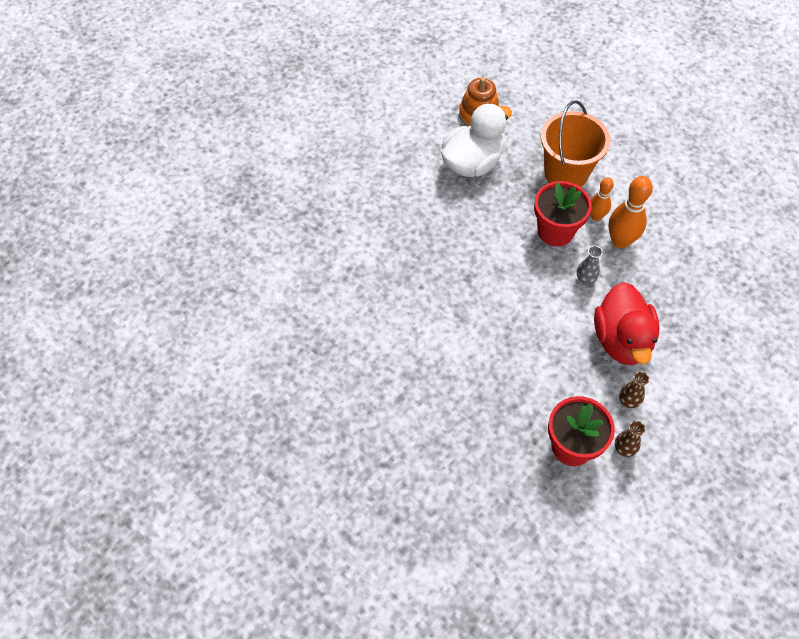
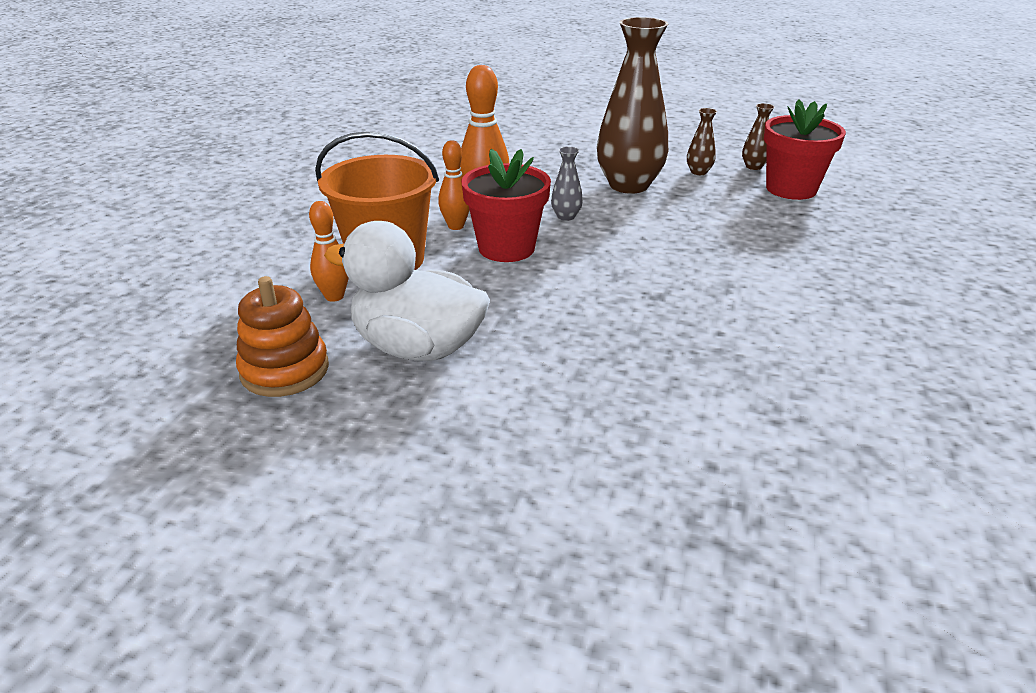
camera: 115 degrees left, 25 degrees down
(535, 143) = (334, 296): none -> orange bowling pin
(621, 340) = (629, 185): red duck -> brown vase

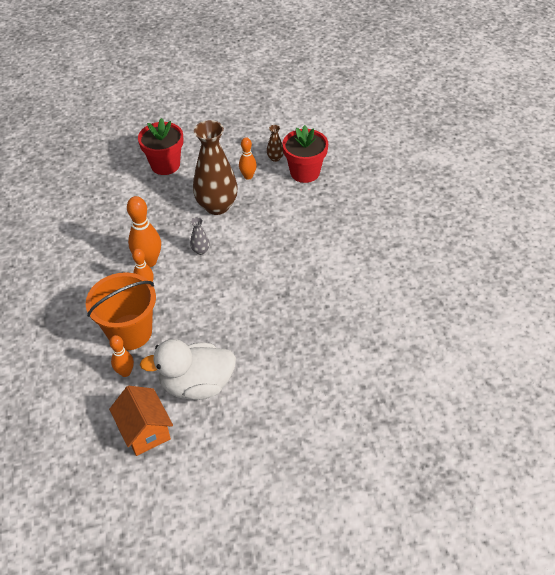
camera: 30 degrees left, 15 degrees up
(285, 370) = (145, 431): orange stacking toy -> orange house
(506, 248) = (187, 292): red flower pot -> red flower pot (165, 165)
(698, 172) = (248, 176): brown vase -> orange bowling pin

